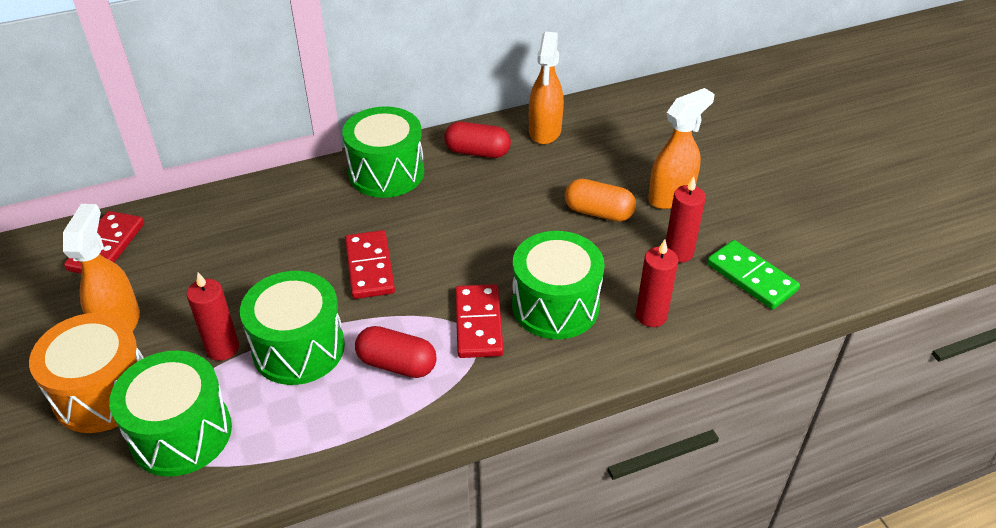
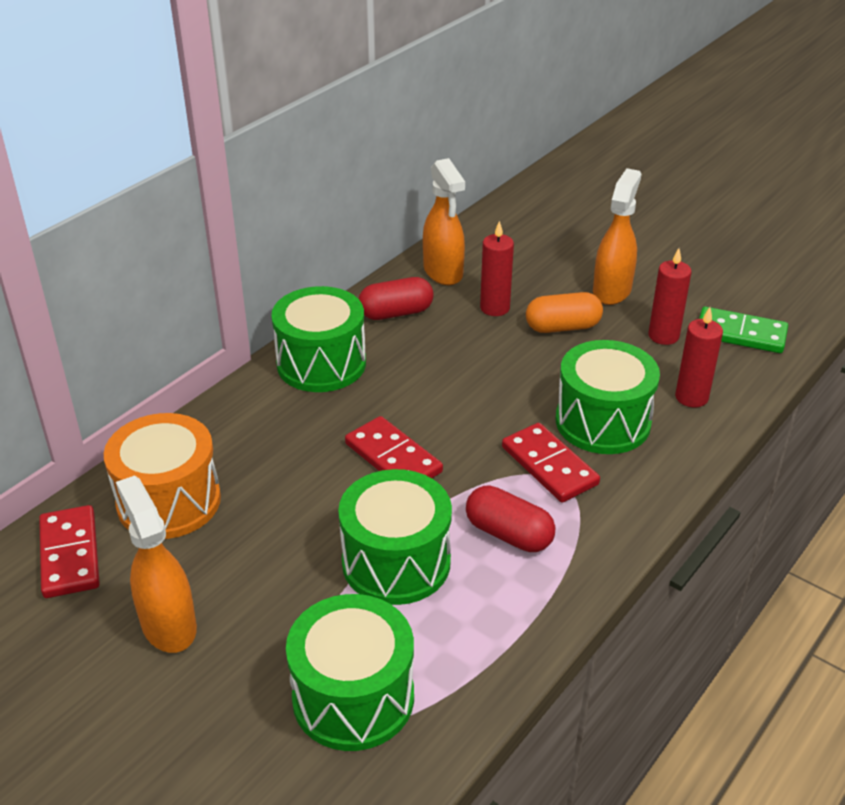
camera: 30 degrees left, 5 degrees down
(103, 393) = (223, 700): orange drum -> orange drum (169, 501)
(222, 348) = (315, 597): red candle -> red candle (494, 308)
(397, 364) = (508, 534): red capsule -> red capsule turned 45 degrees clockwise

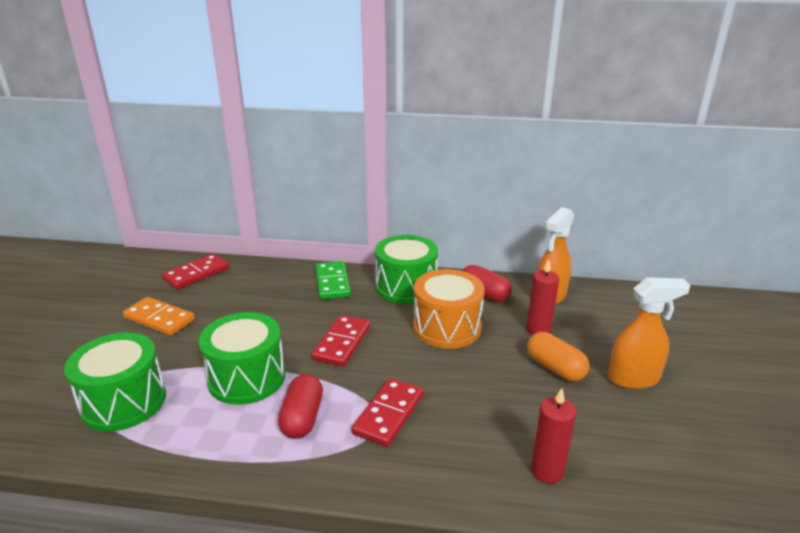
camera: 60 degrees right, 10 degrees down
(168, 625) = (159, 319): orange spray bottle -> orange domino
(169, 501) = (251, 284): orange drum -> orange drum (447, 327)
(602, 422) = (463, 426): green drum -> none
(663, 336) = (611, 427): red candle -> none
(740, 334) = (677, 478): green domino -> green domino (332, 283)

